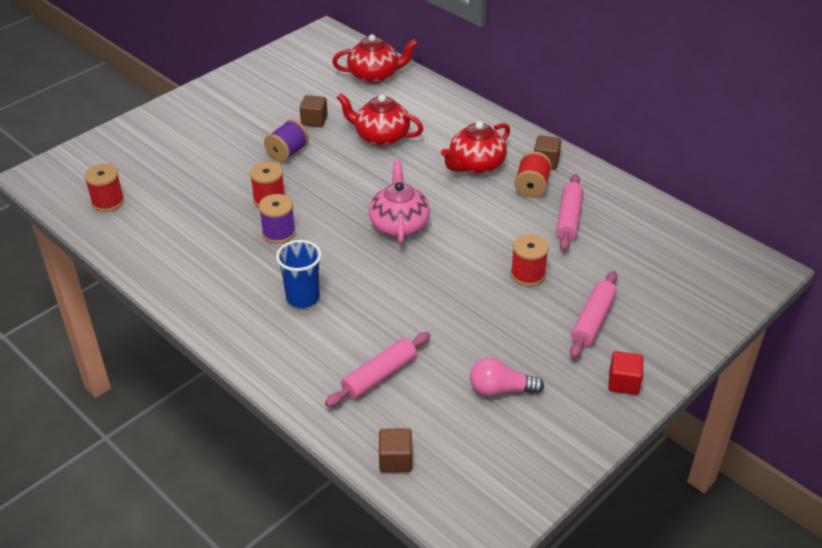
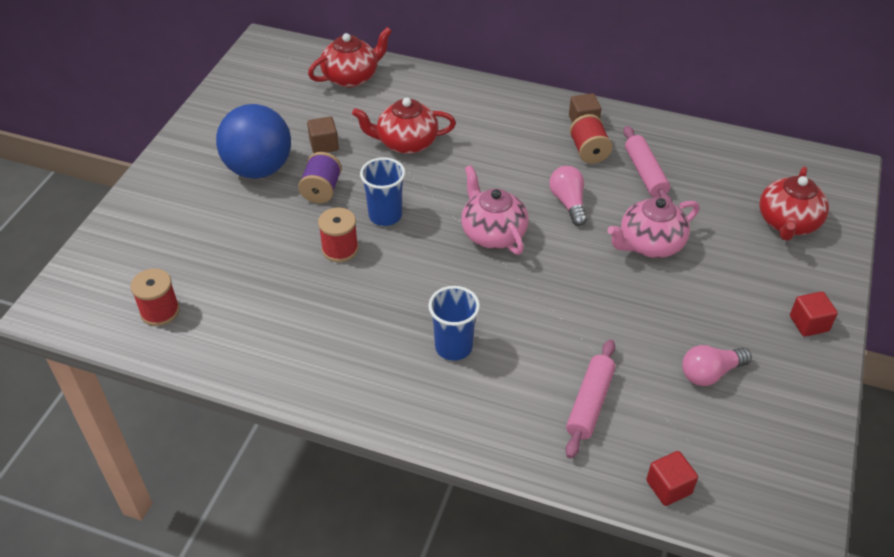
camera: 25 degrees left, 5 degrees up
(251, 124) = (259, 169): none -> blue ball
(279, 233) = (377, 283): purple spool -> none
(323, 186) = (385, 215): none -> blue cup
(395, 460) = (668, 487): brown cube -> red cube
(475, 165) = (521, 145): red teapot -> red teapot (787, 223)
(481, 221) = (568, 203): none -> pink light bulb
(527, 274) = (649, 244): red spool -> pink teapot
(592, 320) = (739, 271): pink rolling pin -> none

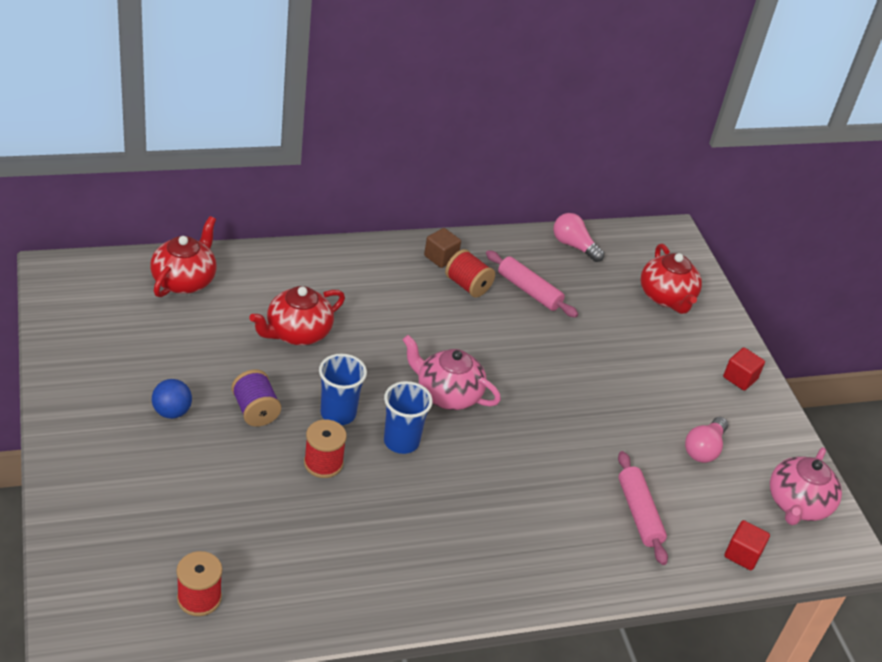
camera: 40 degrees left, 5 degrees down
(259, 169) = (172, 412): blue ball -> blue ball, size x0.48
(324, 145) = (218, 363): brown cube -> none
(453, 347) = (497, 513): blue cup -> blue cup (401, 441)
(568, 203) = (488, 341): pink light bulb -> pink light bulb (574, 246)
(649, 244) = (580, 355): pink teapot -> pink teapot (797, 504)

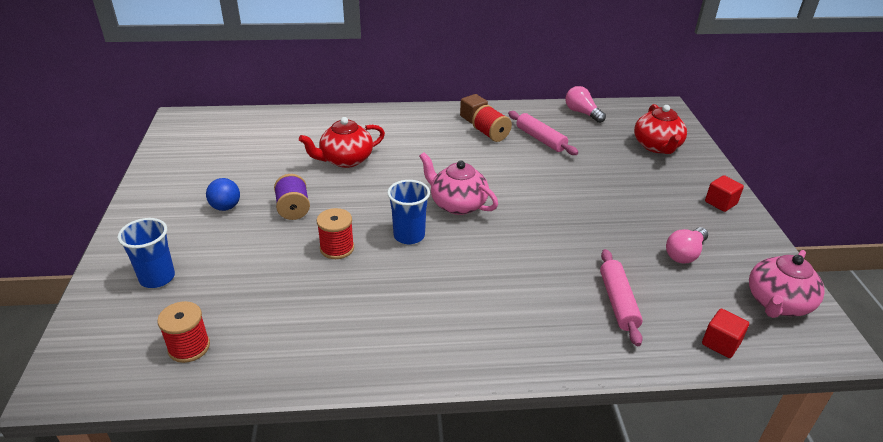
camera: 15 degrees right, 5 degrees down
(185, 280) = (271, 126): red teapot -> none
(338, 413) = (361, 214): blue cup -> blue cup (157, 278)

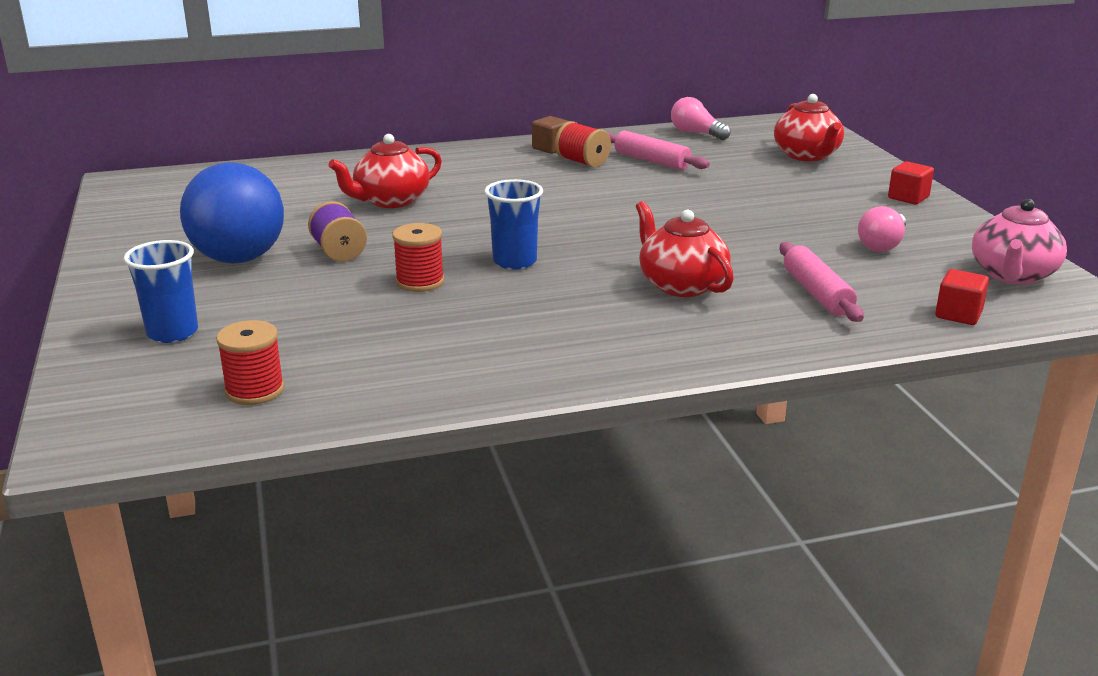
camera: 10 degrees left, 10 degrees down
(225, 207) = (239, 259): blue ball -> blue ball, size x2.09
(457, 204) = (567, 228): pink teapot -> none
(519, 278) = (681, 285): none -> red teapot

